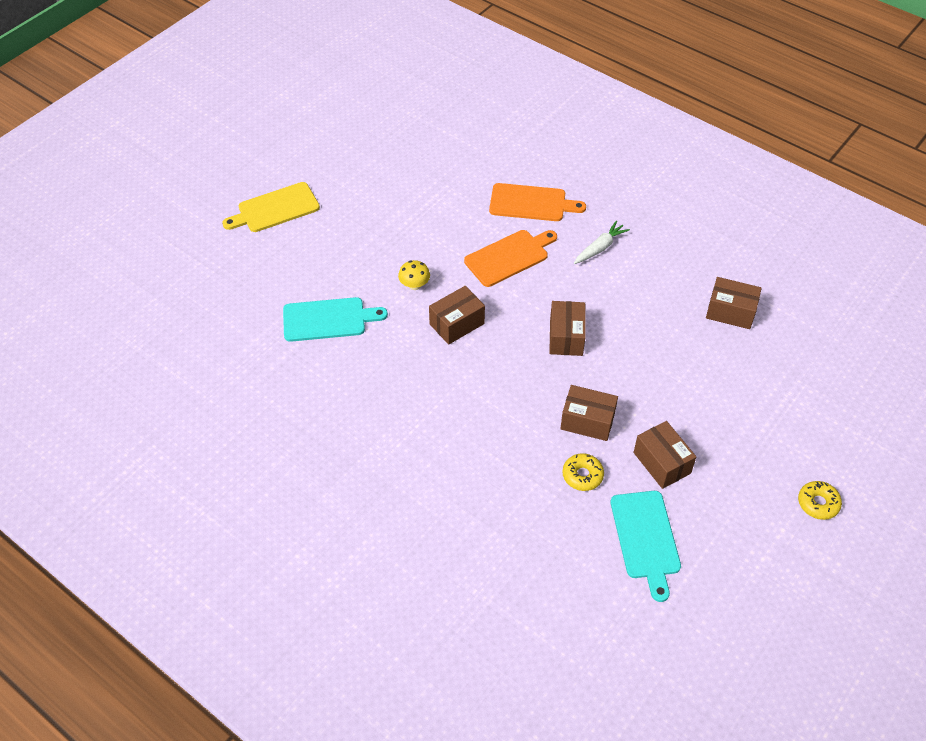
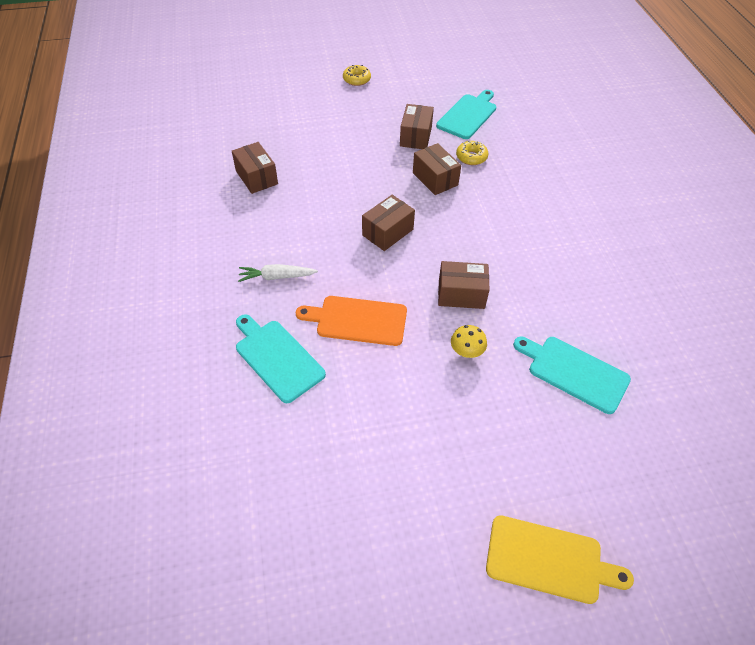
camera: 140 degrees left, 0 degrees up
(531, 203) = (277, 358): orange cutting board -> turquoise cutting board

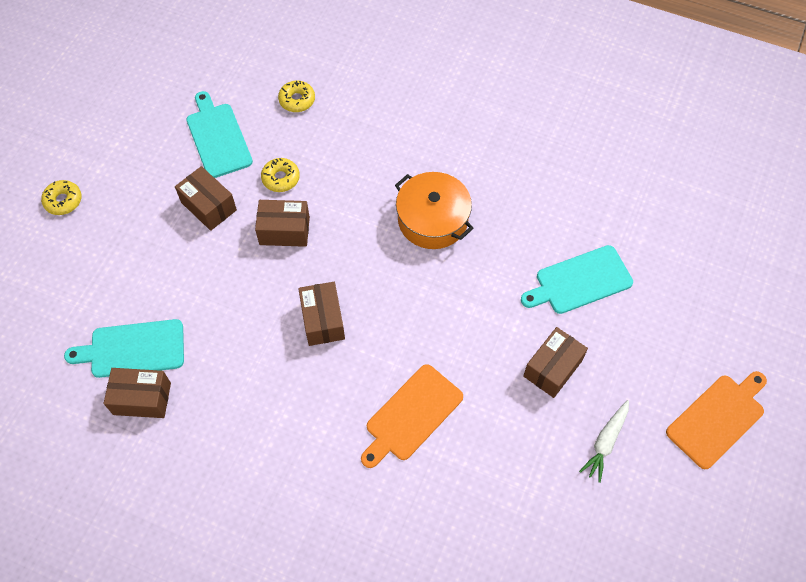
camera: 55 degrees left, 10 degrees up
(276, 277) = (305, 458): white carrot -> white carrot (605, 442)
(277, 358) = (406, 512): turquoise cutting board -> turquoise cutting board (133, 349)
(461, 294) = (443, 308): brown box -> brown box (552, 368)
(466, 351) = (506, 347): yellow mushroom -> none
(527, 250) = (432, 219): none -> orange pot
(537, 134) = (297, 100): none -> yellow donut
(549, 560) = (717, 418): yellow cutting board -> orange cutting board

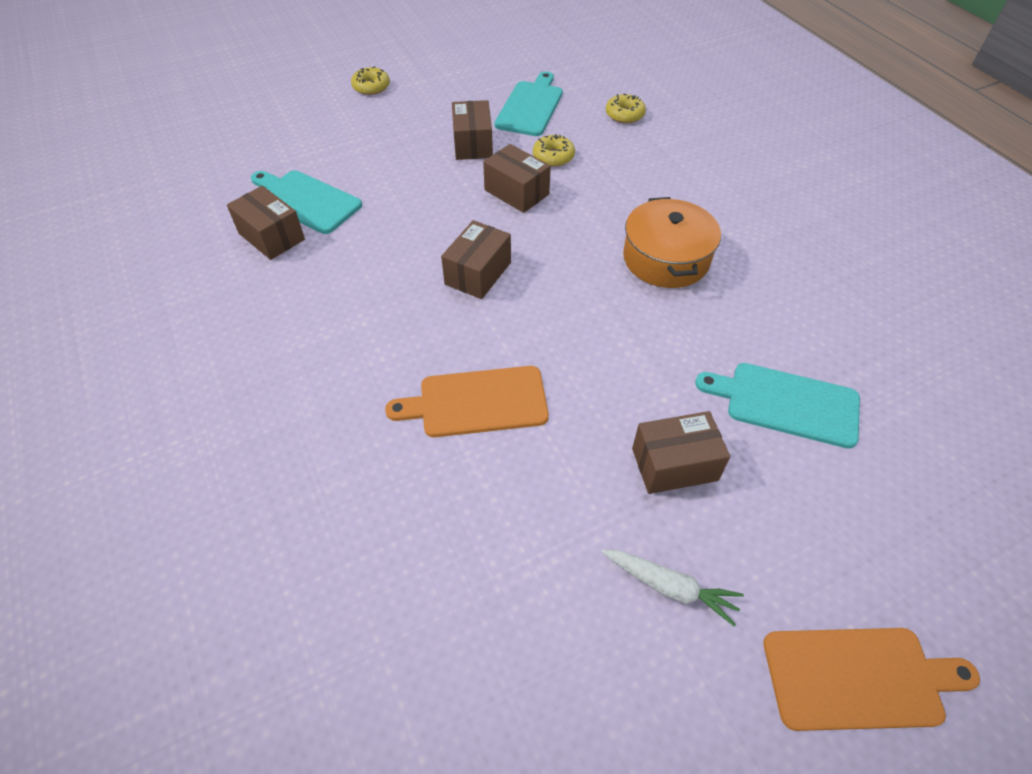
camera: 40 degrees right, 10 degrees down
(605, 442) = (670, 587): white carrot -> white carrot turned 135 degrees counterclockwise

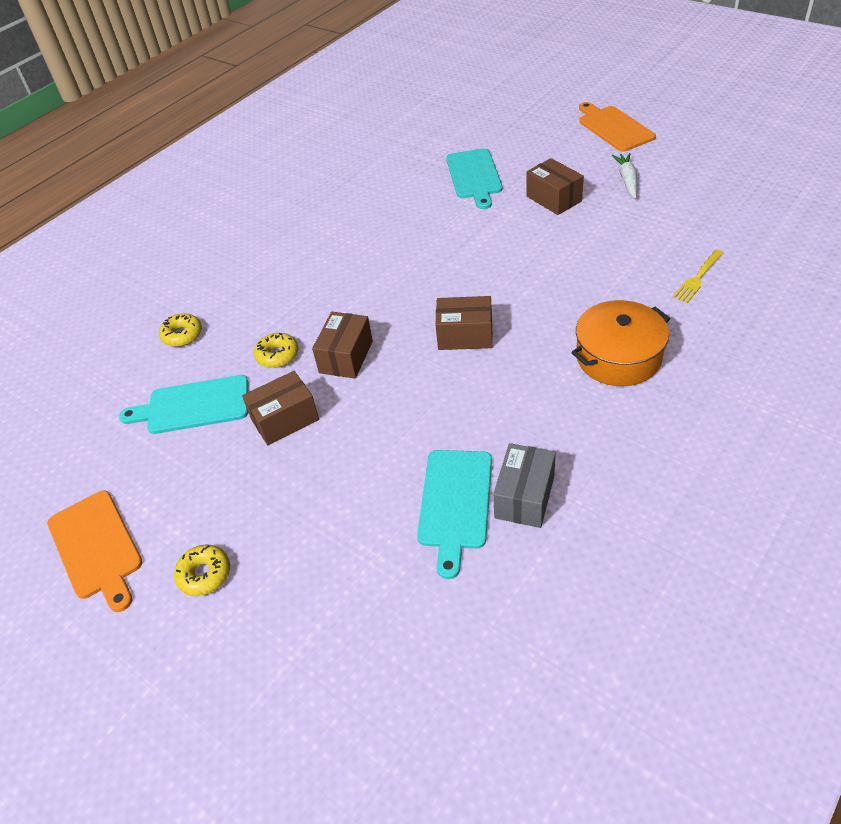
camera: 110 degrees left, 5 degrees down
(271, 236) = (524, 497): brown box -> grey box
(393, 523) = (698, 278): none -> yellow fork
(477, 402) = (584, 283): orange cutting board -> orange cutting board (96, 547)
(666, 258) = (378, 252): orange pot -> orange pot (618, 357)

